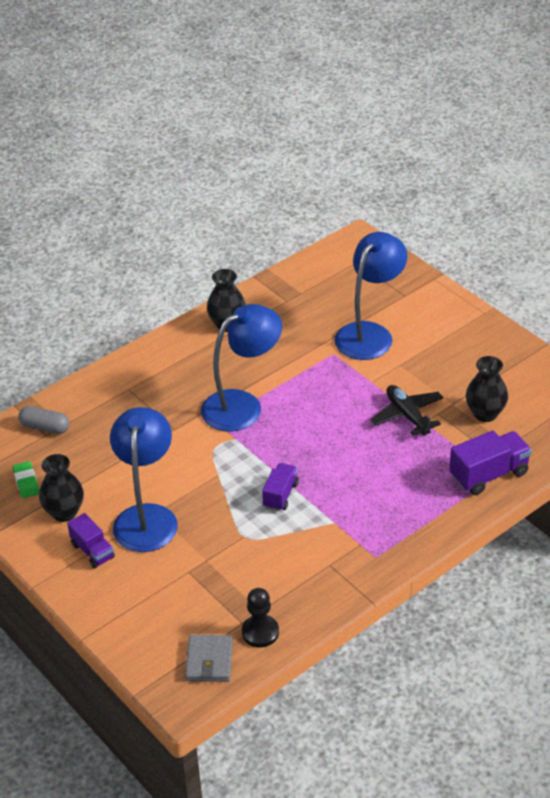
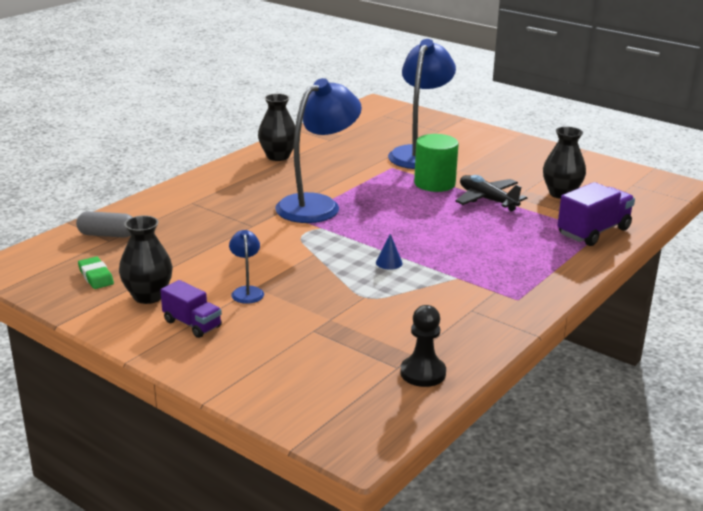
camera: 15 degrees left, 15 degrees down
(147, 517) = (247, 291): blue lamp -> blue lamp, size x0.44
(209, 661) = (373, 405): grey wallet -> none
(280, 495) = (389, 263): purple truck -> blue cone
(366, 384) = (434, 183): none -> green cylinder

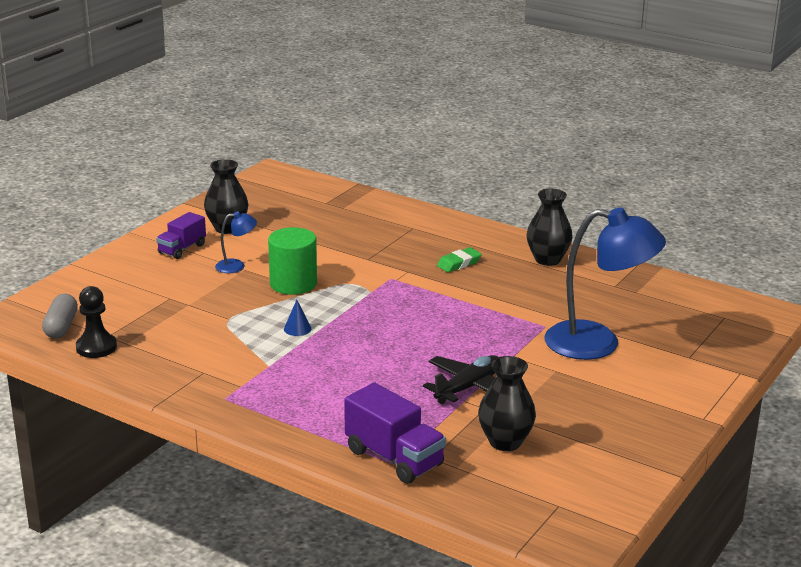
camera: 85 degrees right, 0 degrees up
(96, 276) = (259, 206): green eraser -> green eraser (459, 263)
(107, 235) = (335, 200): grey capsule -> grey capsule (61, 327)
(317, 205) = (424, 287): blue lamp -> none
(434, 183) = (506, 353): green cylinder -> green cylinder (293, 284)

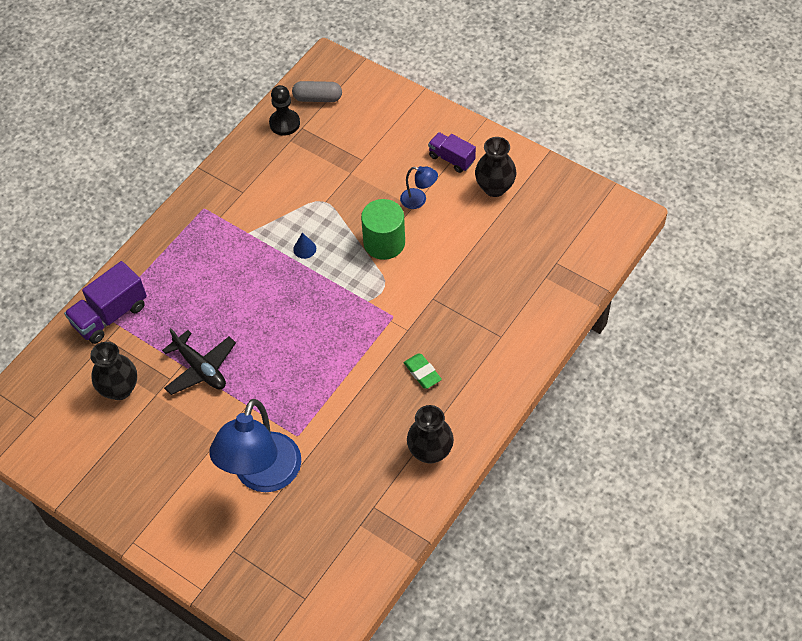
camera: 95 degrees right, 30 degrees up
(236, 266) = (418, 200): blue lamp -> blue lamp turned 60 degrees counterclockwise

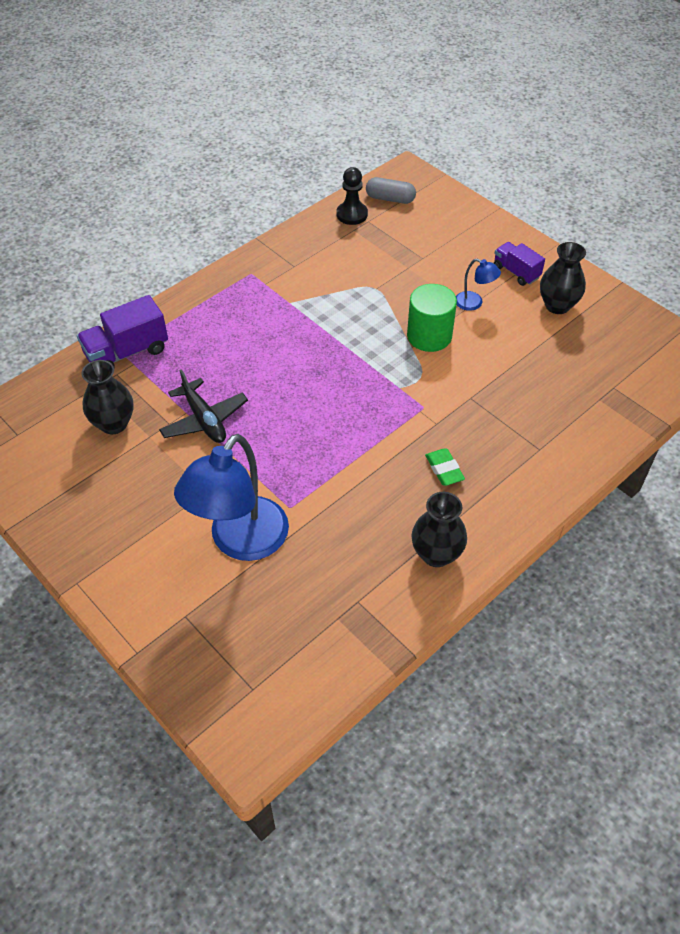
camera: 10 degrees right, 5 degrees down
(304, 249) = (344, 327): blue cone -> none

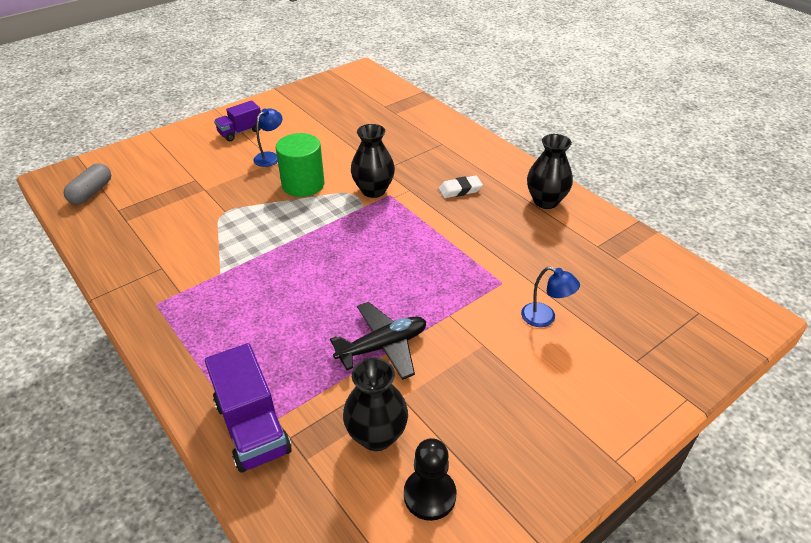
camera: 85 degrees left, 10 degrees down
(240, 542) = (545, 318): blue lamp -> blue lamp, size x0.44
(352, 214) = (100, 220): black pawn -> black pawn (429, 495)
(444, 469) = (460, 190): green eraser -> white eraser
(557, 305) = (289, 118): black vase -> black vase (373, 190)

